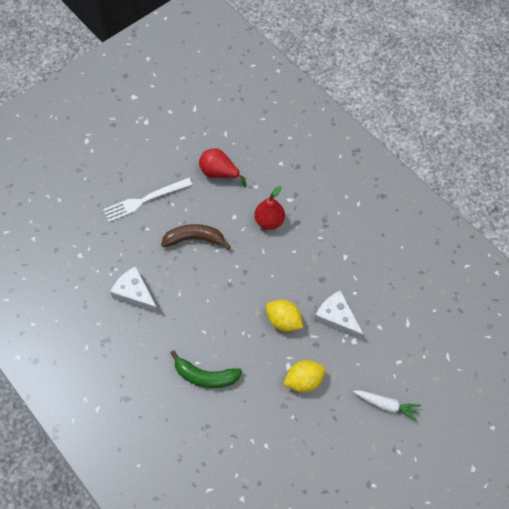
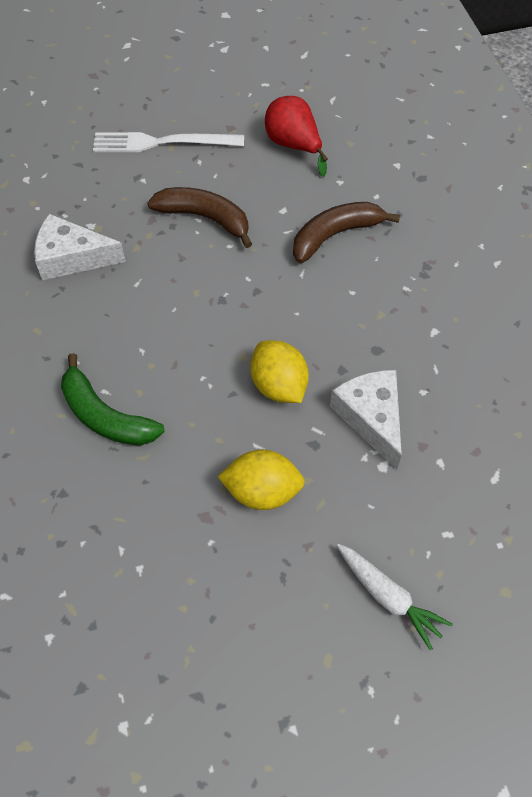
camera: 25 degrees right, 5 degrees down
(135, 293) = (72, 257): white cheese -> white cheese turned 60 degrees counterclockwise
(269, 221) = (335, 235): red pear -> brown banana

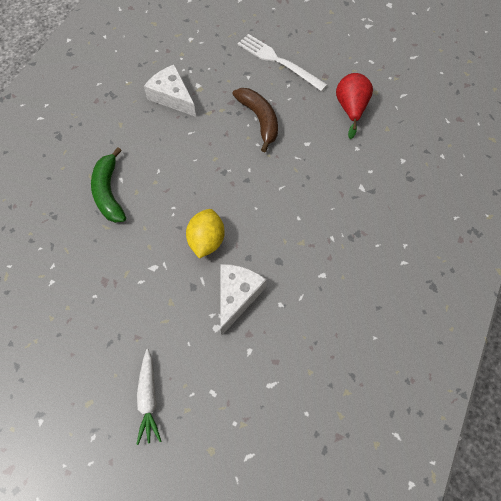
camera: 40 degrees right, 5 degrees up
(262, 491) = (143, 290): yellow lemon -> none
(335, 235) = (322, 178): brown banana -> none

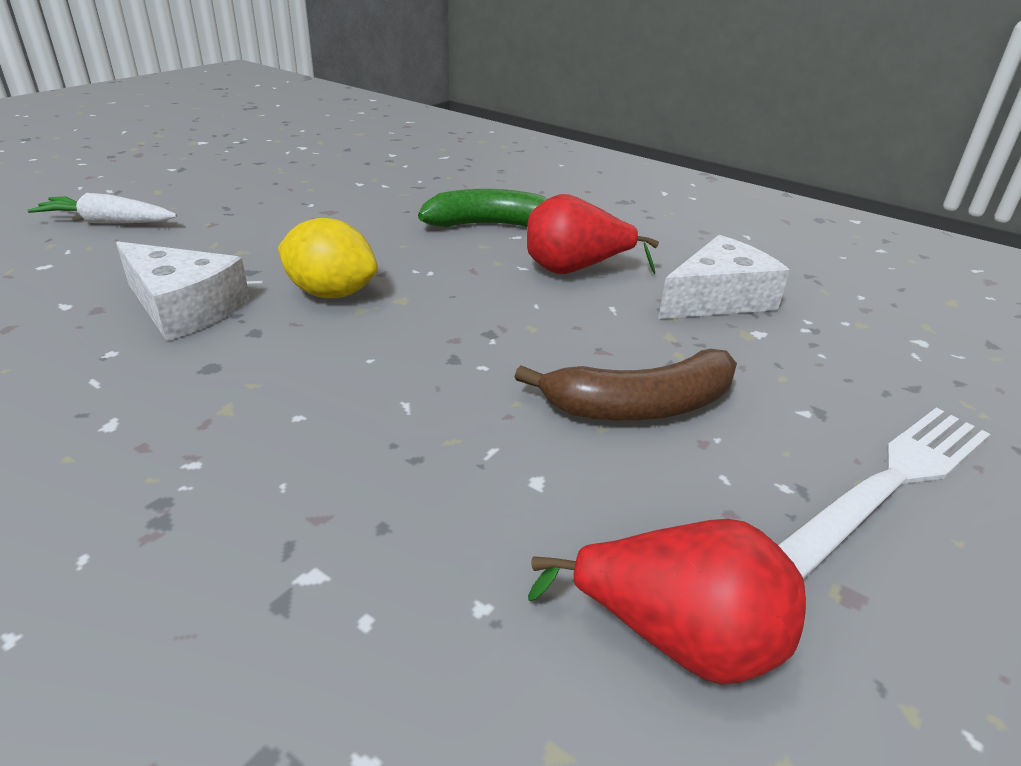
camera: 100 degrees right, 30 degrees down
(156, 149) = (575, 270): none -> red pear

